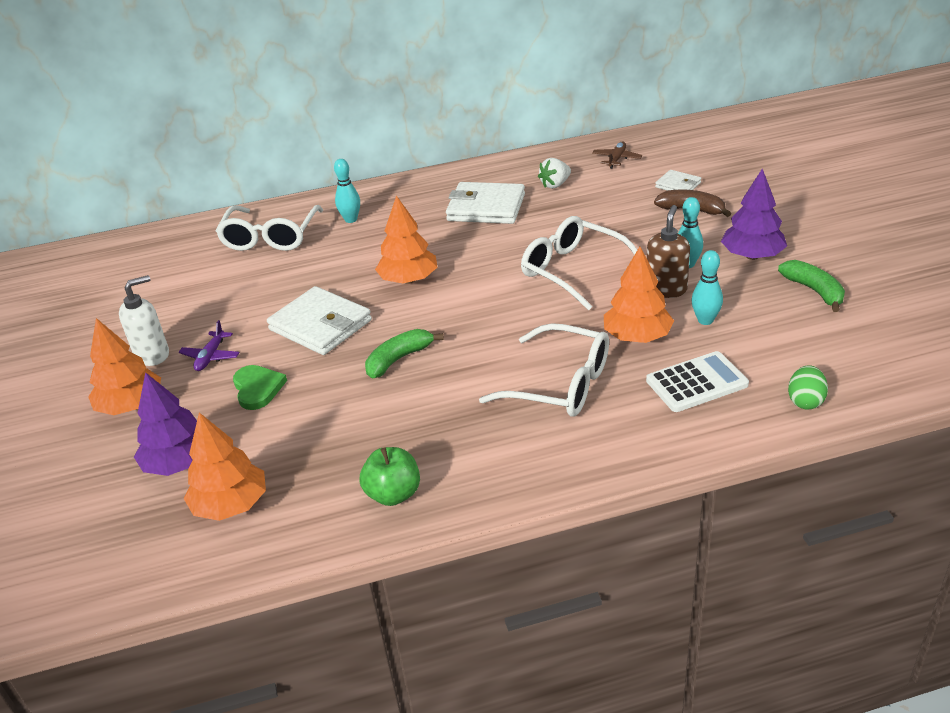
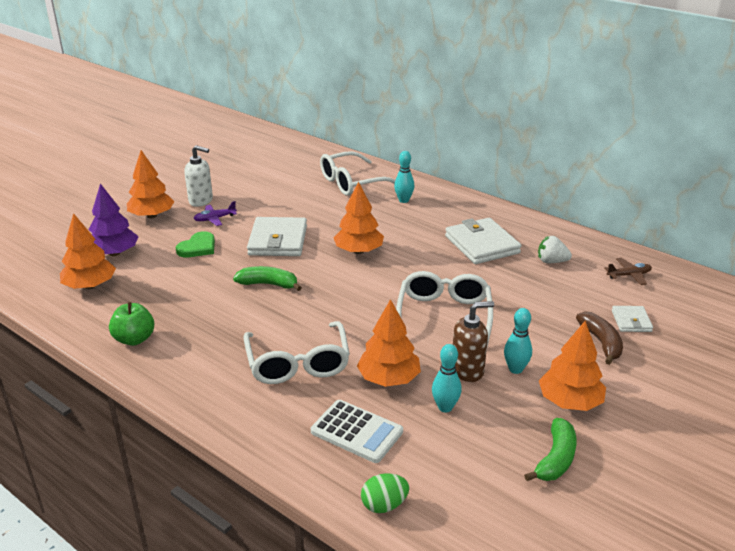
camera: 50 degrees right, 5 degrees down
(752, 256) = (569, 402): purple tree -> orange tree

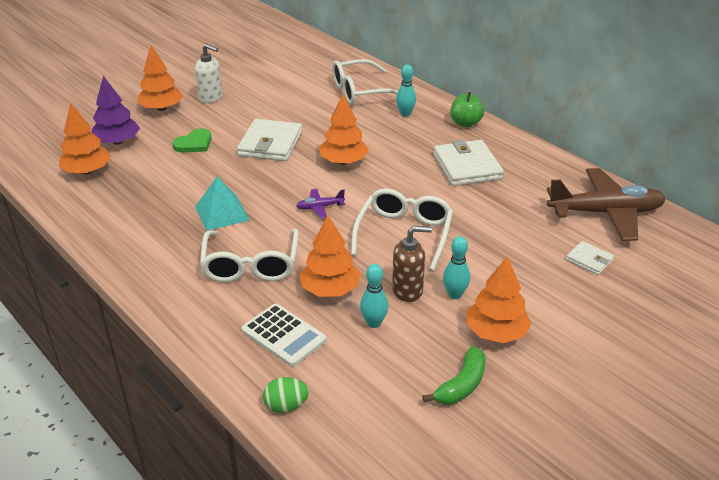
camera: 10 degrees right, 5 degrees up
(134, 339) = (112, 226): green apple -> green apple (465, 123)
(215, 219) = (218, 117): purple plane -> purple plane (320, 207)
(249, 314) = (222, 213): none -> turquoise pyramid
(268, 284) = (248, 186): green banana -> none
(551, 261) = (531, 191): white strawberry -> none
(601, 342) = (550, 278): brown banana -> none
(628, 275) = (605, 213): brown plane -> brown plane, size x2.38
(631, 321) = (589, 260): white wallet -> white wallet turned 60 degrees counterclockwise

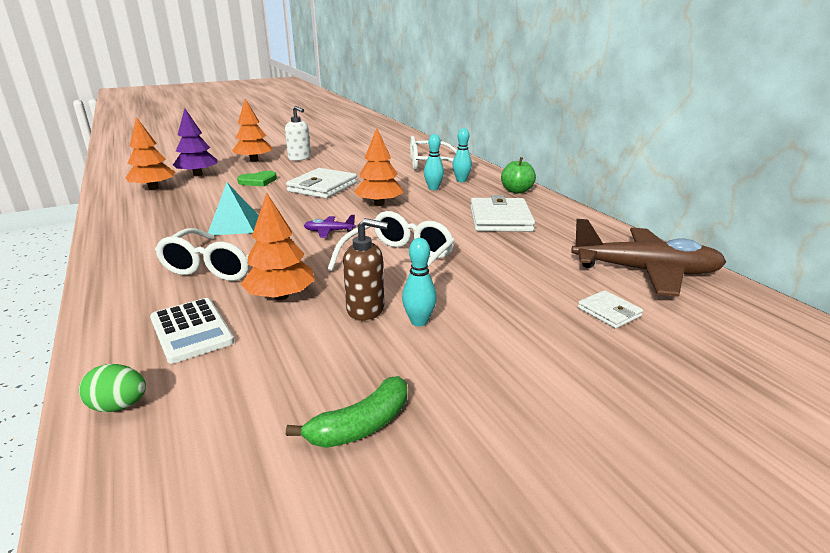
camera: 15 degrees right, 10 degrees down
(373, 323) = (302, 335): turquoise bowling pin -> turquoise bowling pin (433, 188)
(496, 332) = (447, 369): orange tree -> none

